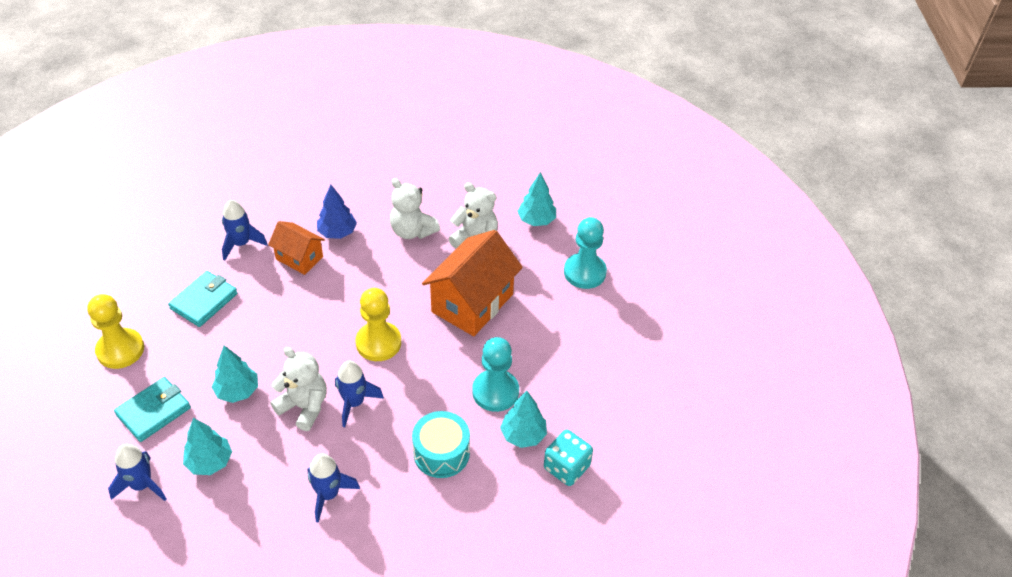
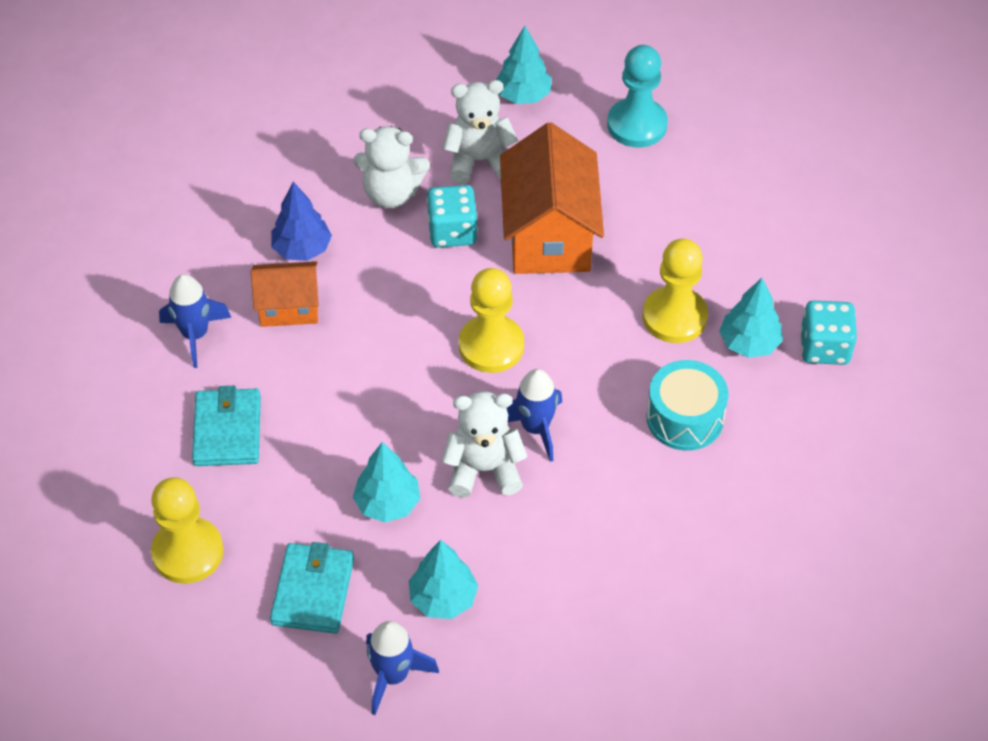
camera: 35 degrees left, 5 degrees up
(328, 494) = (612, 541): blue rocket -> none
(422, 269) = (452, 231): none -> turquoise dice
(495, 392) = (674, 317): turquoise pawn -> yellow pawn

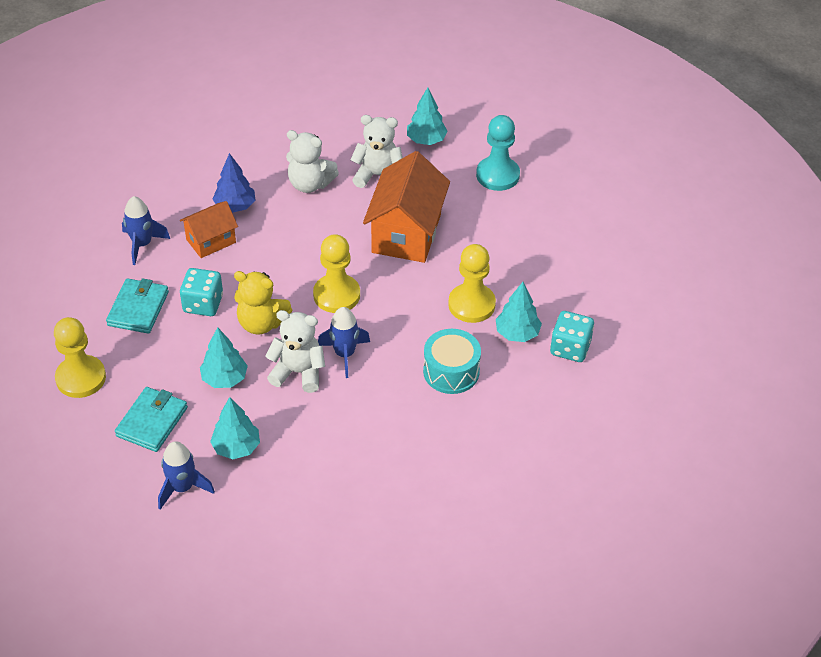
camera: 15 degrees right, 5 degrees down
(289, 307) = (211, 241): orange house -> orange house turned 45 degrees counterclockwise
(406, 411) = (261, 323): none -> yellow teddy bear
(452, 231) = (341, 217): turquoise dice -> turquoise dice (203, 304)

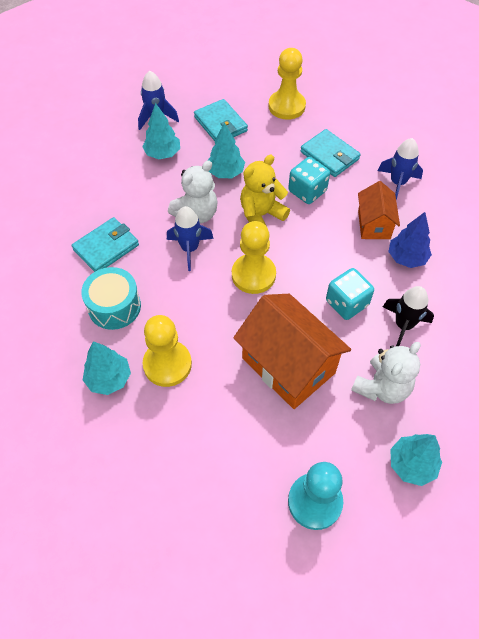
camera: 125 degrees right, 10 degrees up
(310, 184) = (403, 325): white teddy bear -> black rocket
(395, 418) = (106, 247): none -> turquoise wallet
(570, 348) = (59, 410): turquoise dice -> turquoise dice (346, 303)

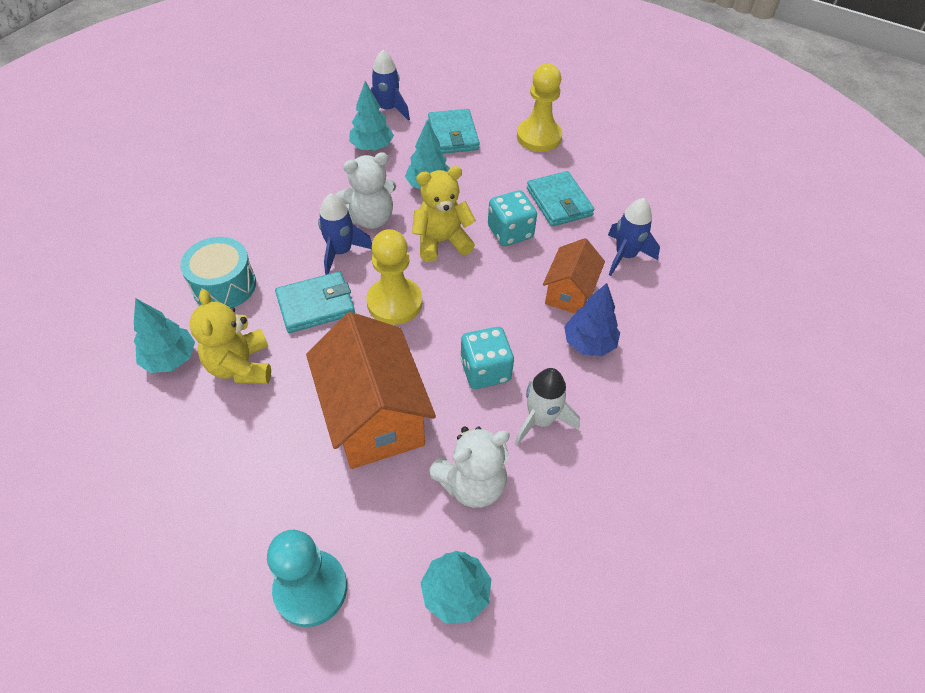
camera: 20 degrees right, 5 degrees down
(106, 247) = (254, 222): turquoise wallet -> turquoise wallet (316, 305)
(167, 364) = (241, 366): yellow pawn -> yellow teddy bear
(403, 325) = (541, 420): black rocket -> white rocket

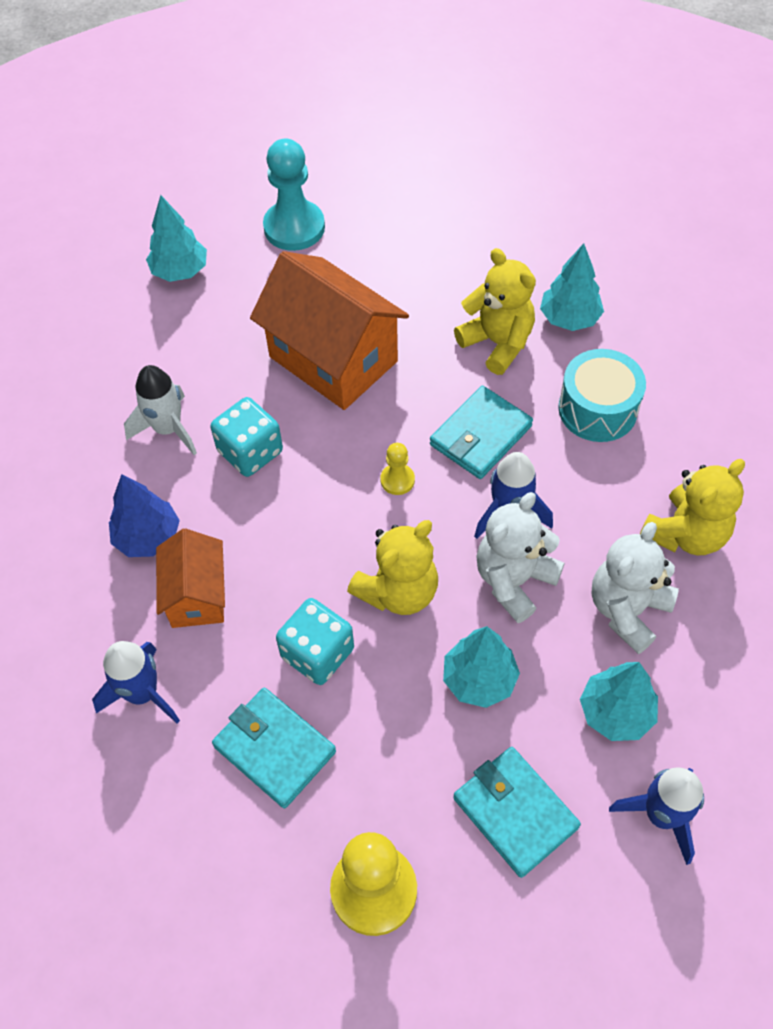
camera: 155 degrees right, 5 degrees up
(253, 198) = (685, 534): none -> yellow teddy bear
(394, 302) = (397, 480): yellow pawn -> yellow pawn, size x0.48
(472, 483) = (207, 347): white teddy bear -> white teddy bear (627, 610)

